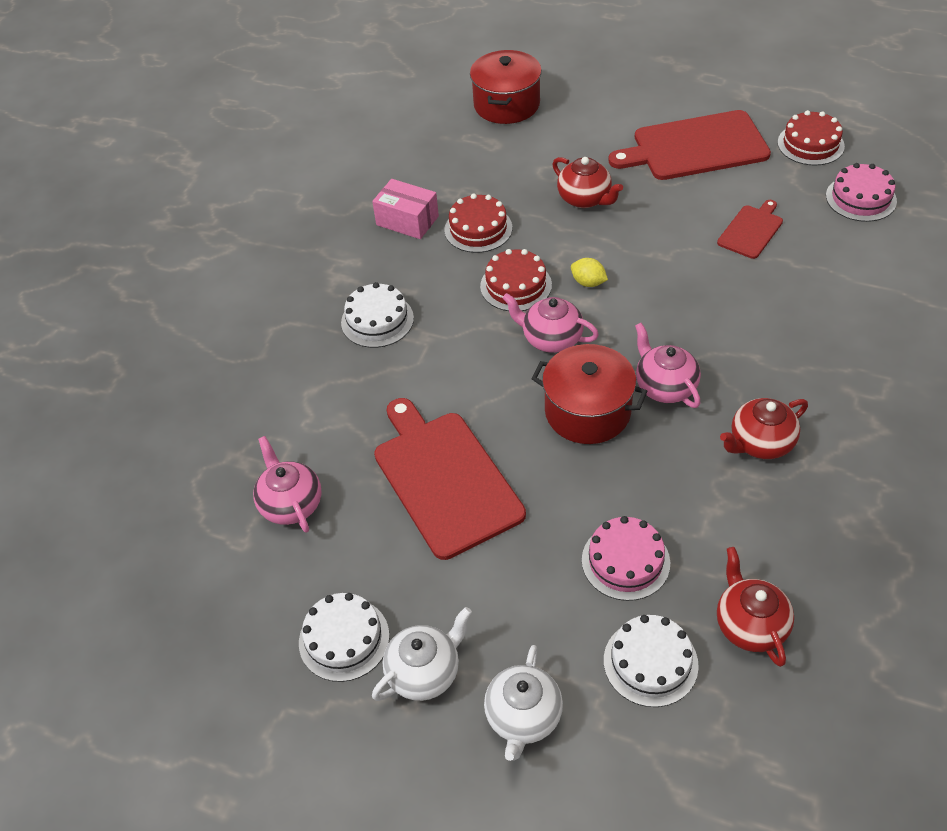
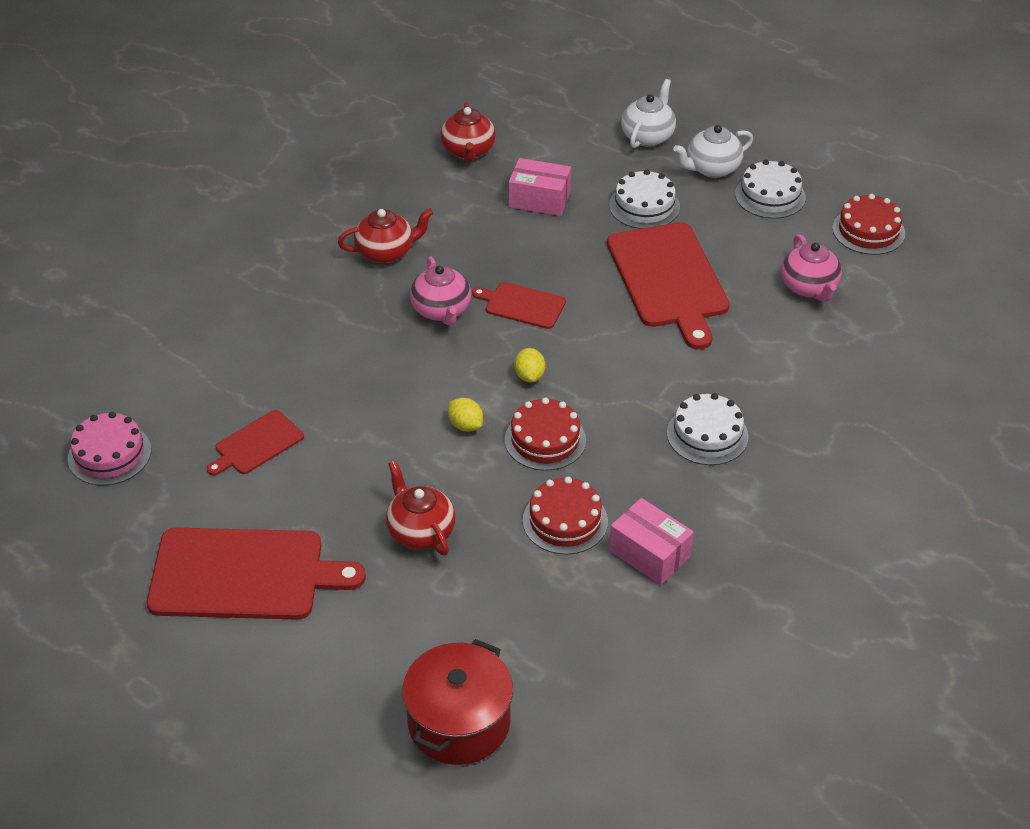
camera: 170 degrees left, 5 degrees down
(551, 338) = (529, 376): pink teapot -> yellow lemon
(587, 411) = (522, 305): red pot -> red cutting board
(625, 561) = (539, 199): pink cake -> pink box
(650, 662) = (549, 145): white cake -> white cake (644, 206)
(810, 144) = (103, 542): red cake -> red cake (868, 231)

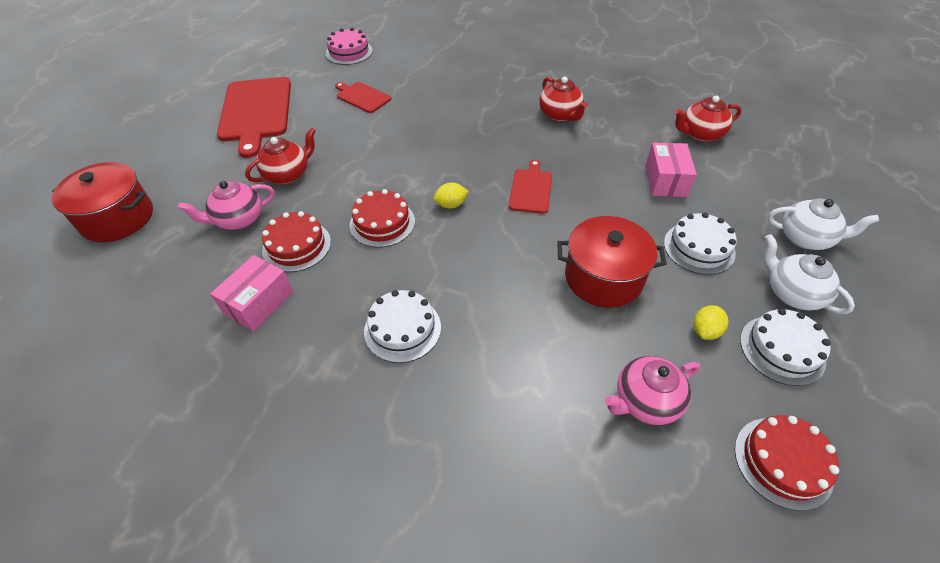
camera: 80 degrees right, 5 degrees up
(441, 310) = (509, 149): pink teapot -> pink teapot (238, 219)
(465, 425) = (391, 179): yellow lemon -> yellow lemon (705, 331)
(669, 279) = (603, 277): red cutting board -> red pot

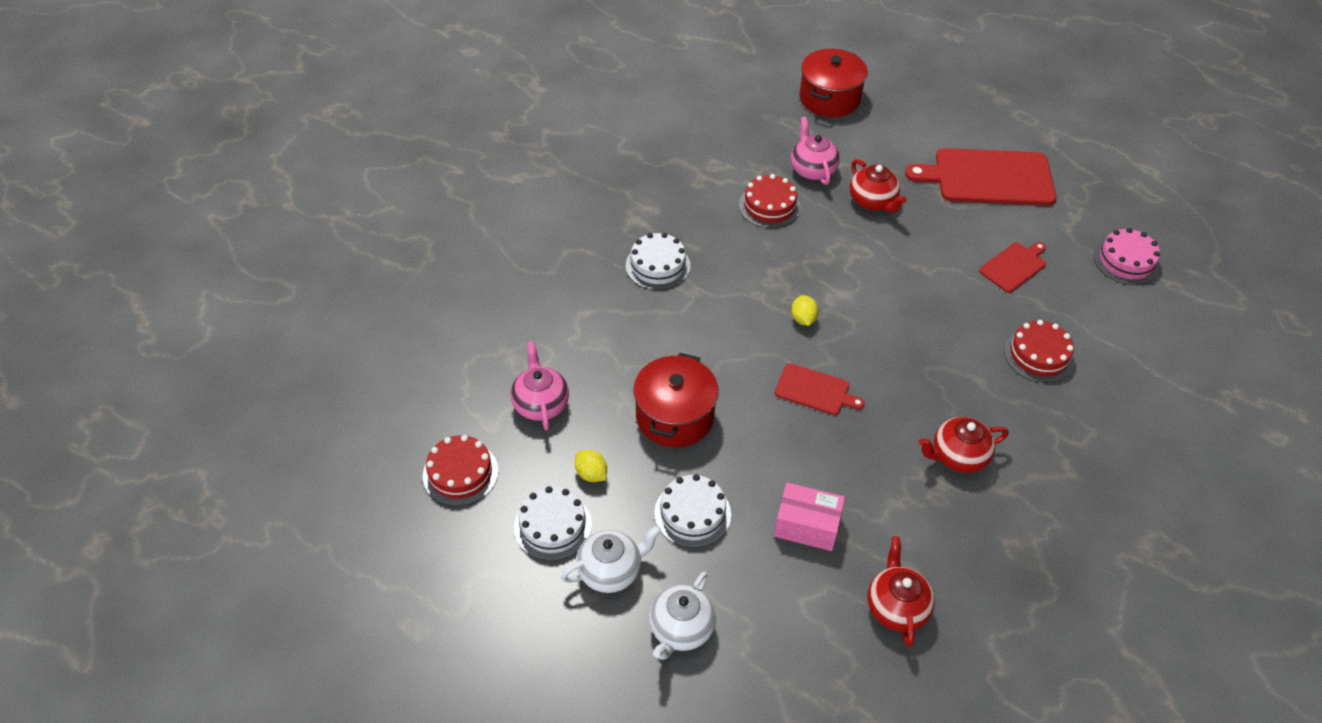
camera: 100 degrees right, 0 degrees up
(259, 303) = (709, 184): pink box -> none
(382, 223) = (787, 264): red cake -> red cake (1038, 355)

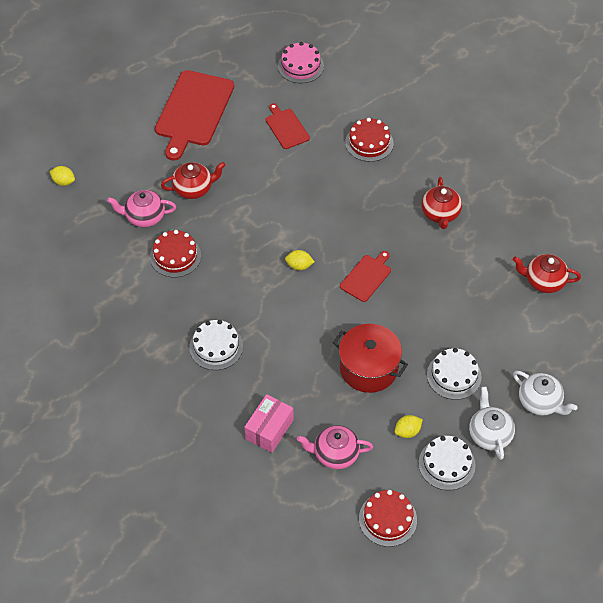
camera: 75 degrees left, 5 degrees up
(807, 526) = (476, 312): pink box -> pink box (269, 429)
(829, 98) = (63, 182): red pot -> yellow lemon

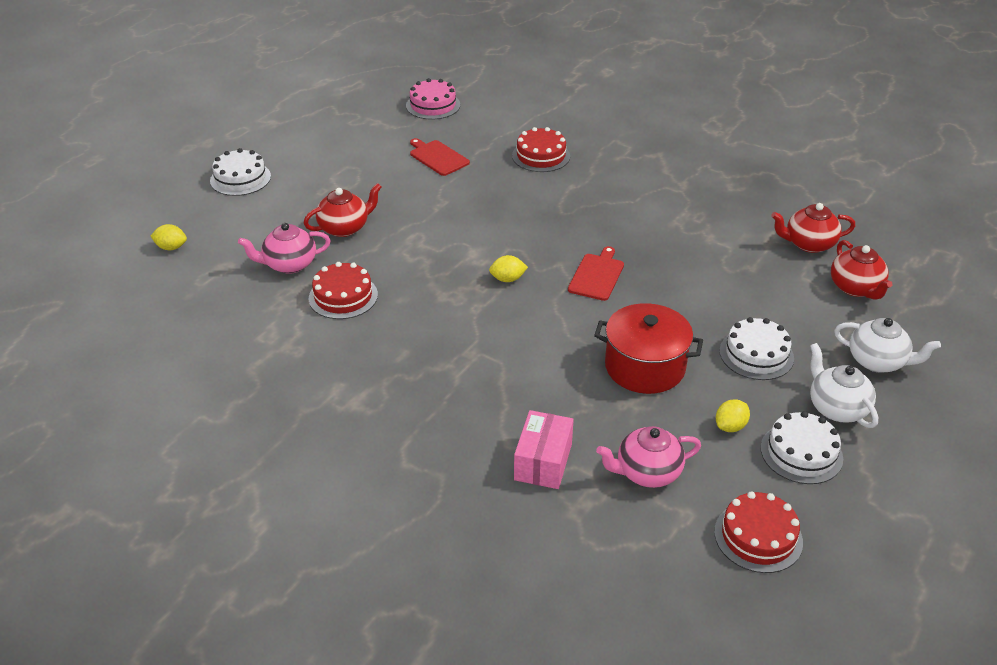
camera: 15 degrees left, 15 degrees down
(193, 111) = (320, 159): red cutting board -> none
(216, 347) = (432, 382): white cake -> white cake (240, 178)
(440, 214) = (655, 204): red teapot -> red teapot (856, 288)

